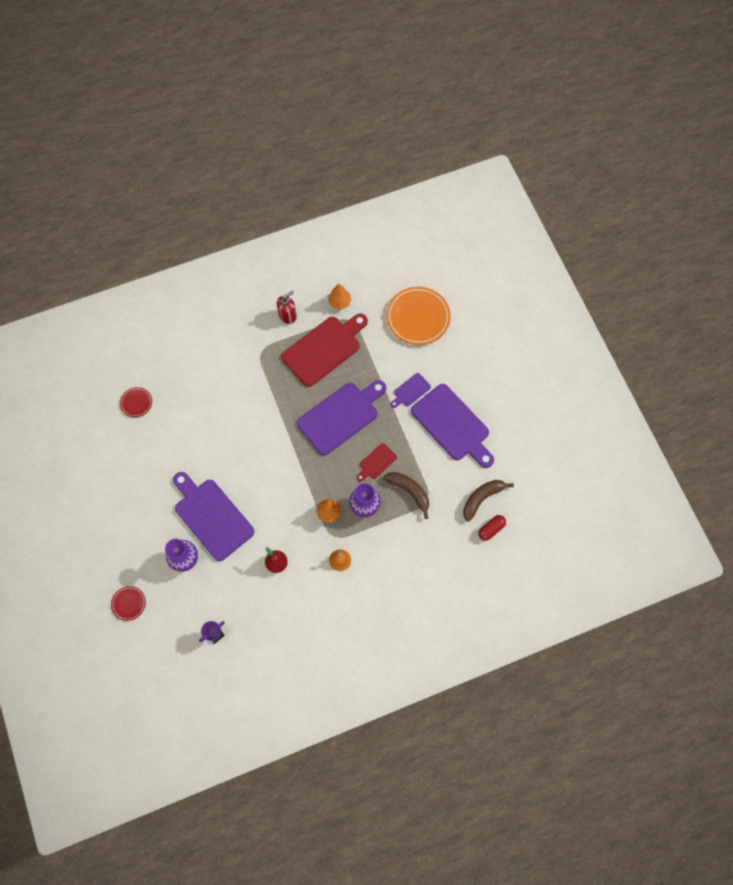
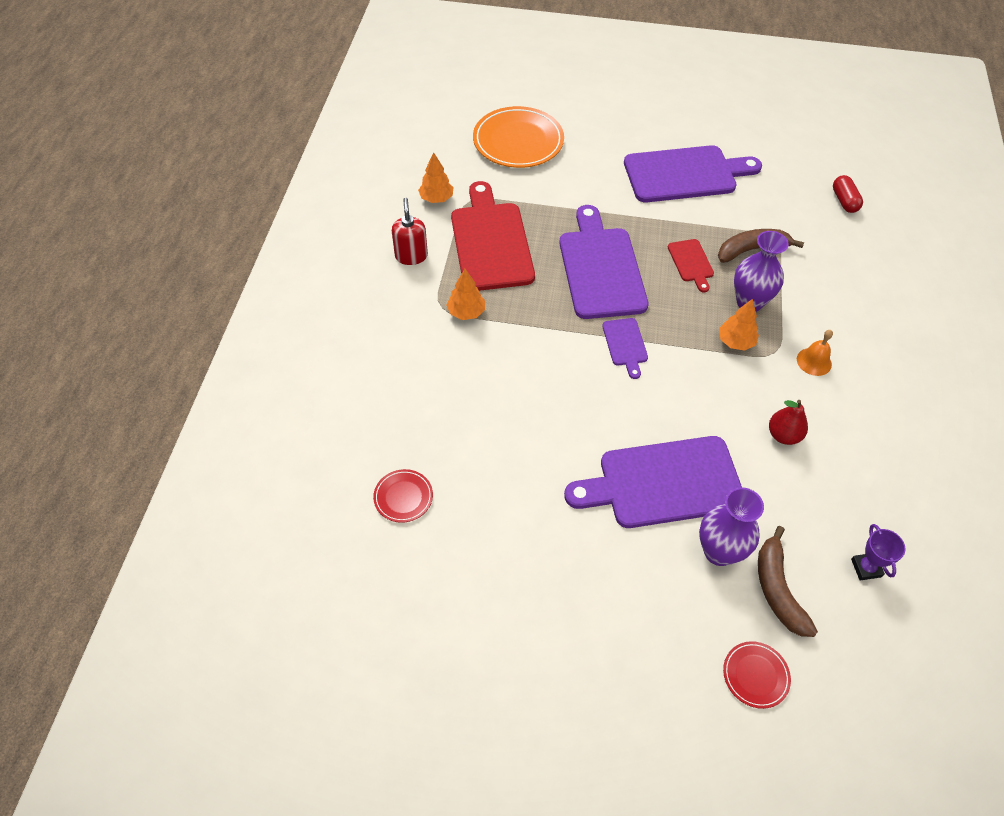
camera: 60 degrees left, 15 degrees down
(265, 365) = (466, 312): none -> orange tree
(410, 391) = (612, 189): purple cutting board -> purple cutting board (625, 345)
(482, 498) = (798, 191): brown banana -> brown banana (777, 589)

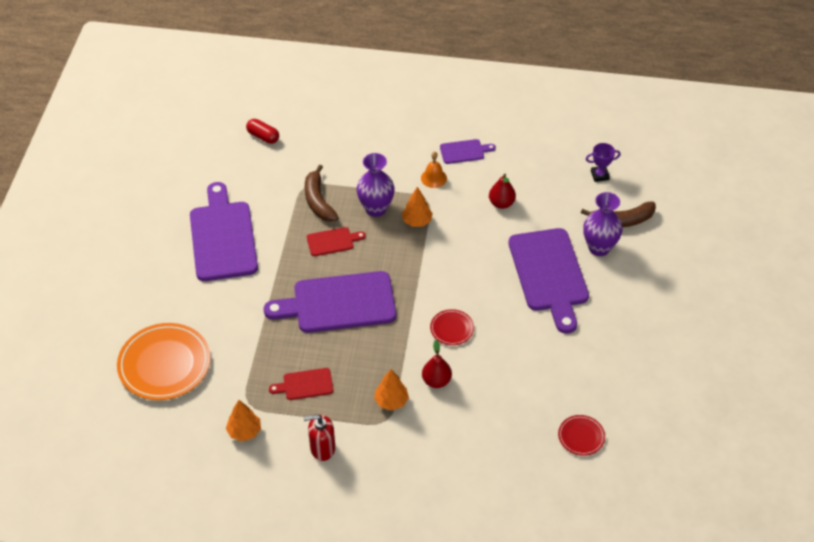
camera: 90 degrees left, 5 degrees down
(491, 242) = (305, 384): red cutting board -> red cutting board, size x0.47
(492, 353) = (436, 381): none -> red pear
(625, 345) = (422, 290): purple cutting board -> purple cutting board (464, 151)
(755, 675) = (681, 238): red plate -> red plate (452, 329)
(844, 201) = (263, 136): red capsule -> red capsule turned 45 degrees clockwise

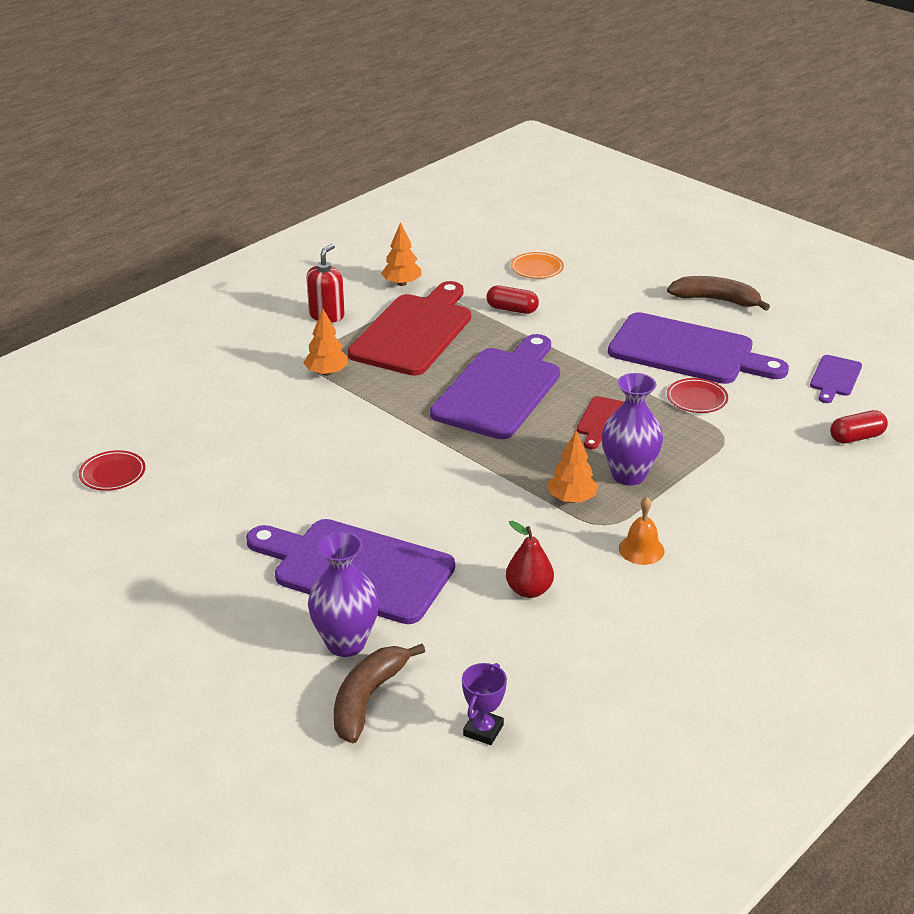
camera: 125 degrees right, 15 degrees down
(164, 364) = (537, 268): orange plate -> orange plate, size x0.48
(235, 348) = (512, 309): none -> red capsule
(305, 384) = (414, 332): red cutting board -> red cutting board, size x2.15
(318, 201) = (687, 436): brown banana -> brown banana (716, 300)
(436, 381) = (313, 410): red pear -> none
(452, 329) = (368, 451): red plate -> red plate (697, 399)
(464, 151) = (672, 605): purple cutting board -> purple cutting board (835, 378)

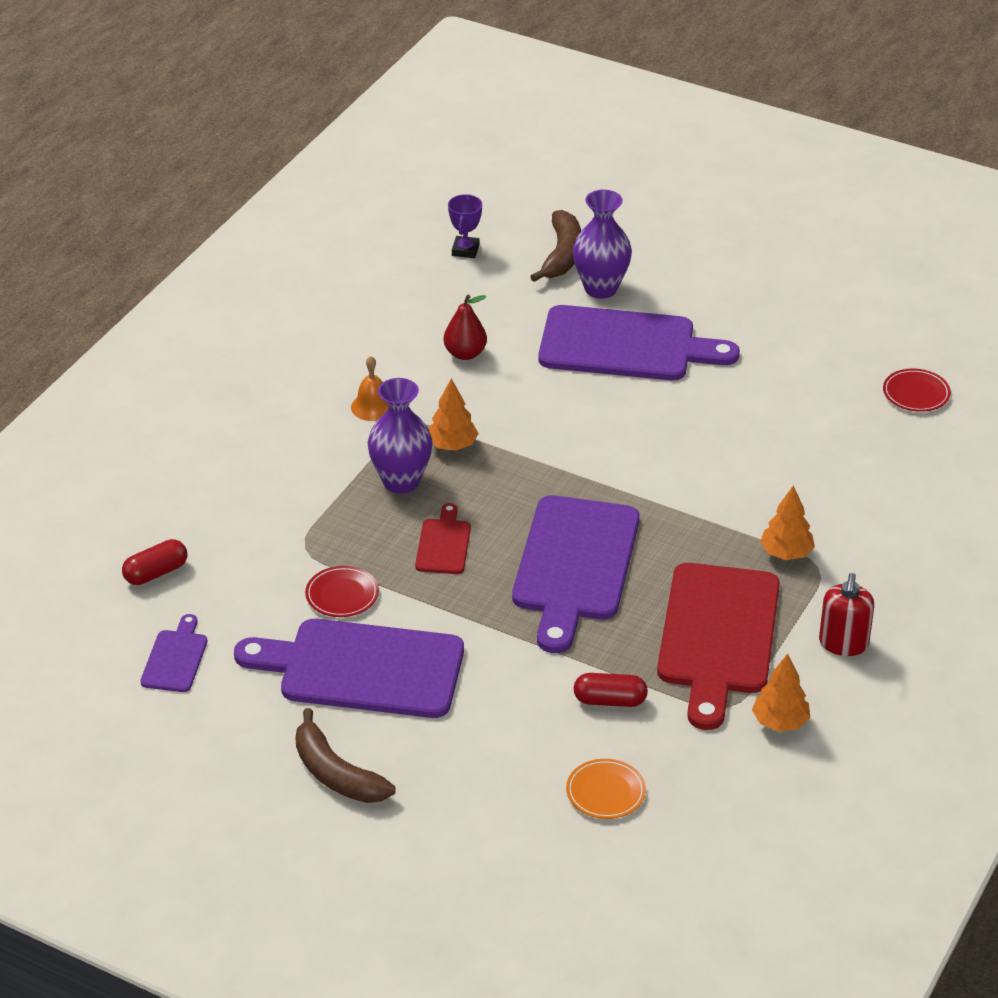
camera: 165 degrees right, 5 degrees up
(716, 300) = (336, 774): brown banana -> brown banana turned 45 degrees clockwise

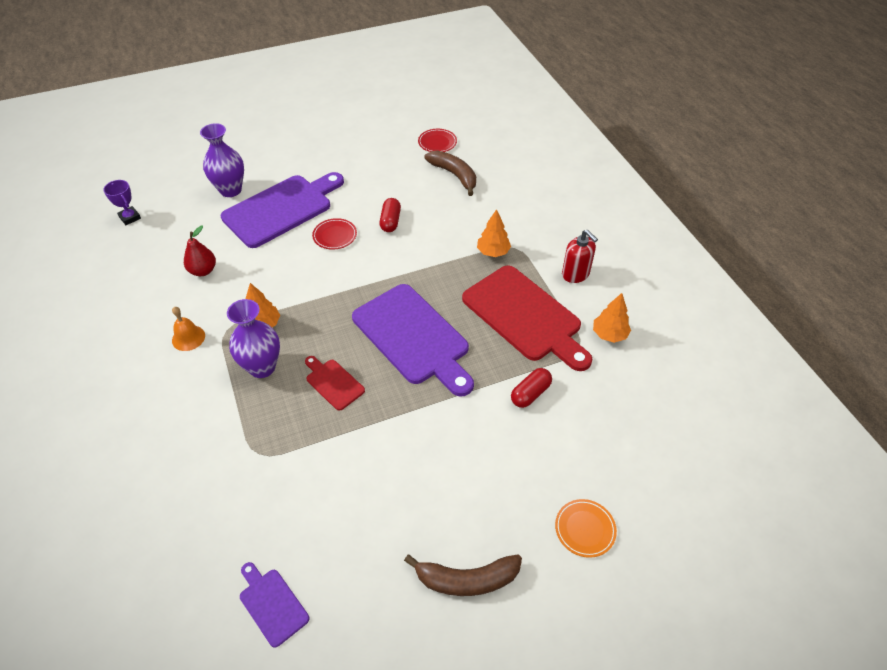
camera: 50 degrees left, 10 degrees up
(156, 573) = (183, 557): red capsule -> red capsule (390, 221)
(342, 595) = (318, 463): red plate -> red plate (335, 236)
(362, 668) = (390, 497): purple cutting board -> none
(562, 255) = (188, 187): brown banana -> brown banana (454, 175)
(605, 792) = (599, 445): orange plate -> orange plate (585, 529)

